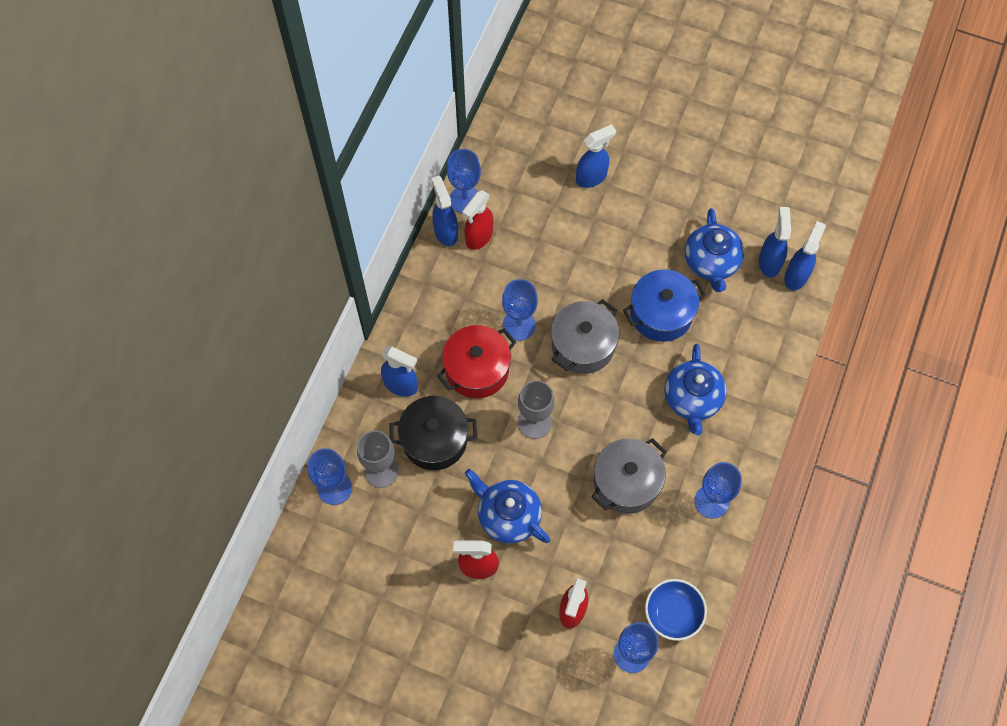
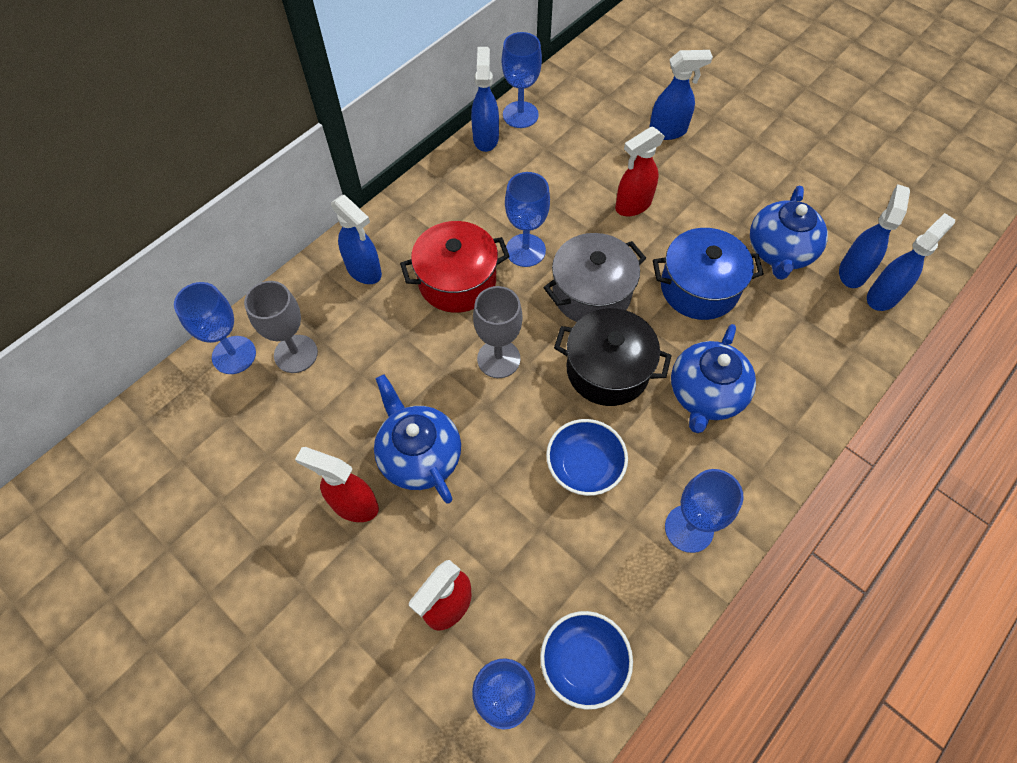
camera: 20 degrees right, 5 degrees down
(434, 440) = (373, 340): black pot -> black pot (607, 370)
(479, 237) = (519, 153): red spray bottle -> red spray bottle (632, 205)
(626, 482) = (584, 466): grey pot -> blue bowl

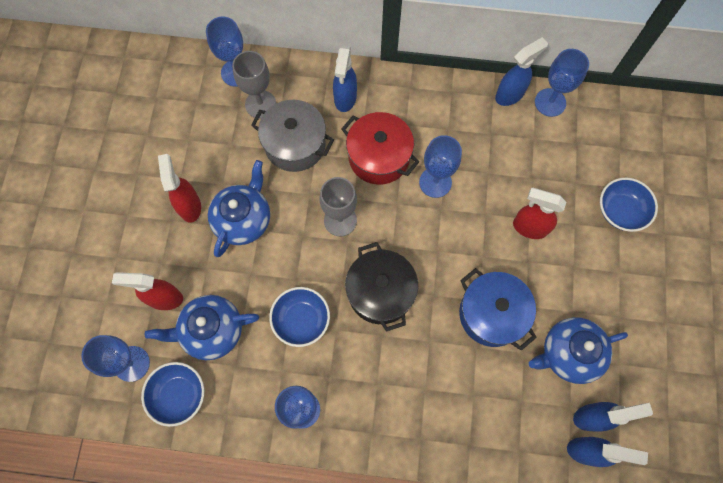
camera: 55 degrees right, 10 degrees up
(591, 293) = (432, 245): grey pot -> grey pot (295, 145)
(668, 131) = (620, 211): blue spray bottle -> blue bowl
(705, 394) = (407, 366): blue teapot -> blue teapot (211, 331)

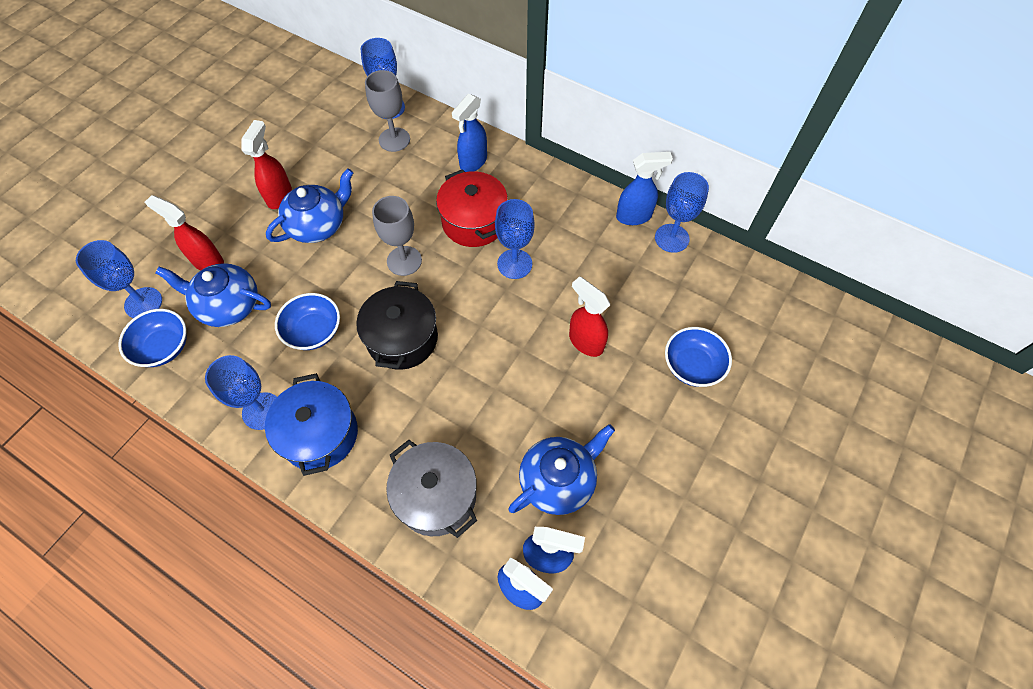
camera: 25 degrees right, 10 degrees down
(295, 145) = (403, 183): grey pot -> grey pot (436, 496)
(491, 314) = (499, 406): blue pot -> blue pot (320, 434)
(568, 353) = (558, 480): blue teapot -> blue teapot turned 135 degrees clockwise

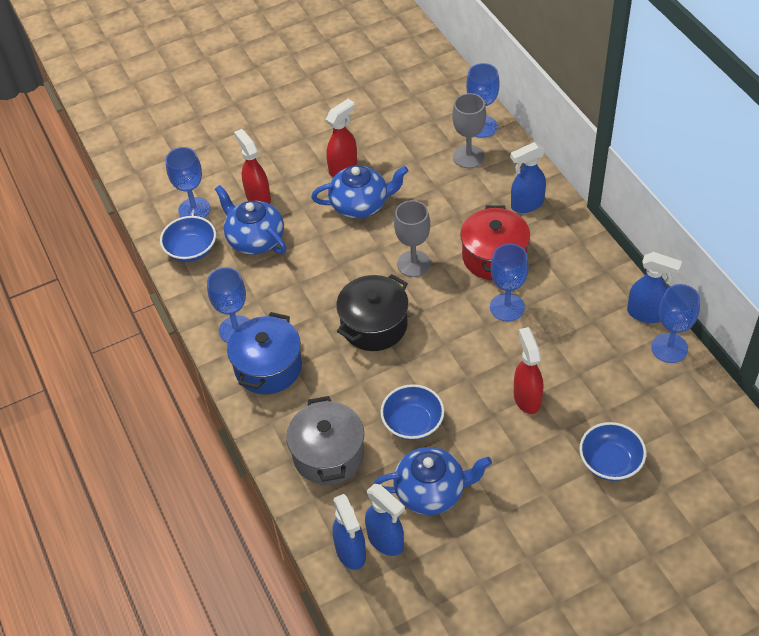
camera: 35 degrees right, 10 degrees down
(313, 331) = (308, 288): blue bowl -> blue bowl (413, 423)

